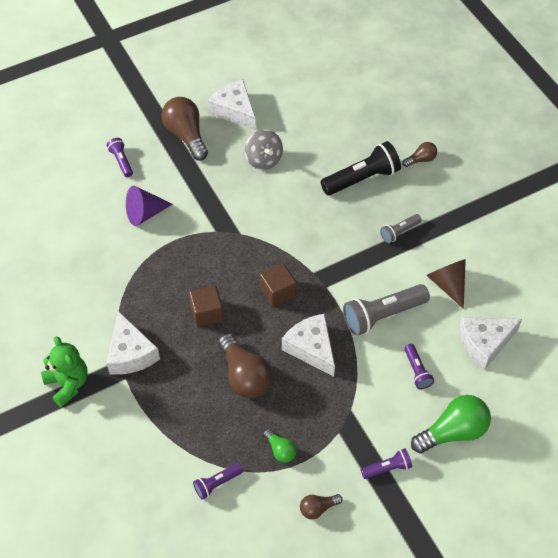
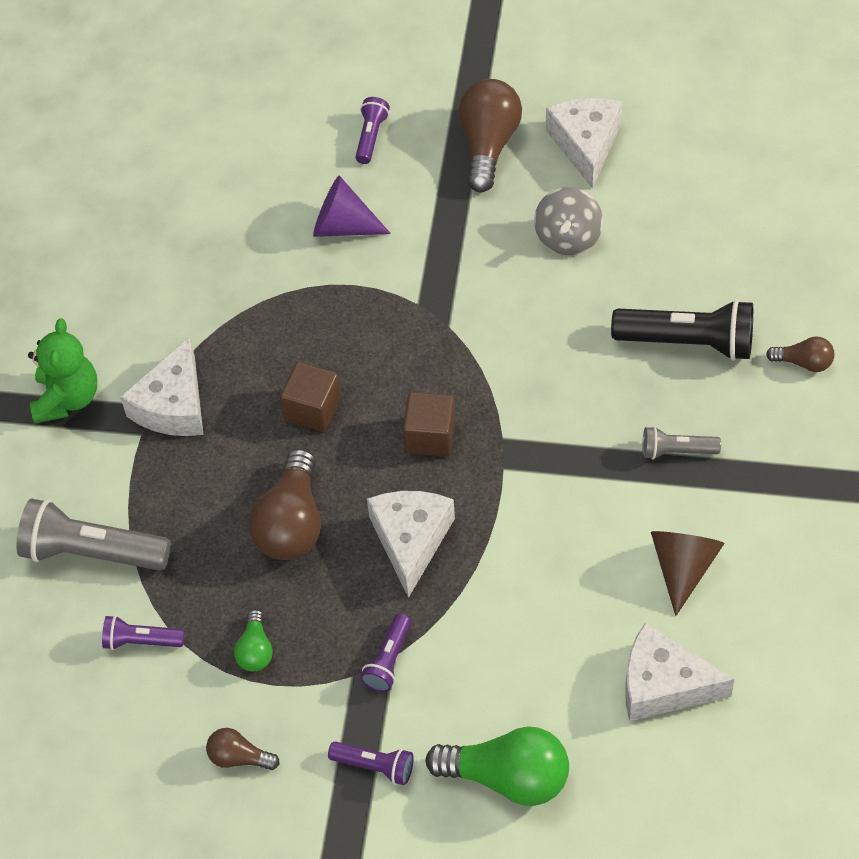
camera: 40 degrees right, 0 degrees up
(382, 315) = (548, 555): grey flashlight -> grey flashlight (92, 552)
(417, 371) = (530, 662): purple flashlight -> purple flashlight (388, 661)

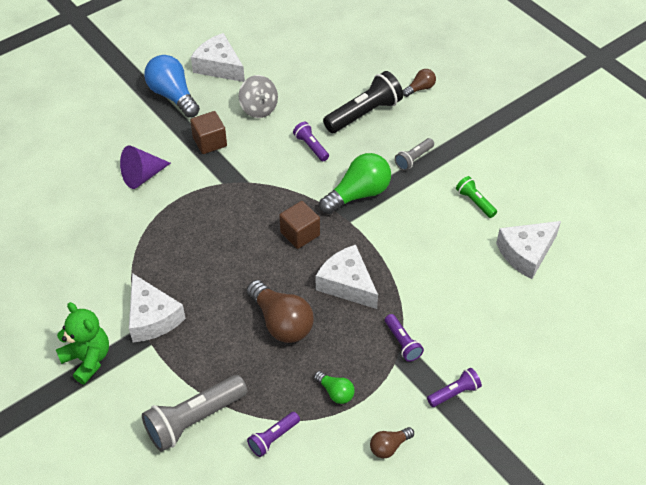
camera: 50 degrees left, 5 degrees down
(313, 409) = (228, 265): brown cube -> brown cube (210, 142)
(371, 137) = (108, 129): purple flashlight -> purple flashlight (311, 146)
(488, 145) = (173, 95): brown light bulb -> blue light bulb
(507, 777) = (514, 345): green light bulb -> green light bulb (358, 194)
(683, 568) = (475, 202): brown cone -> green flashlight

